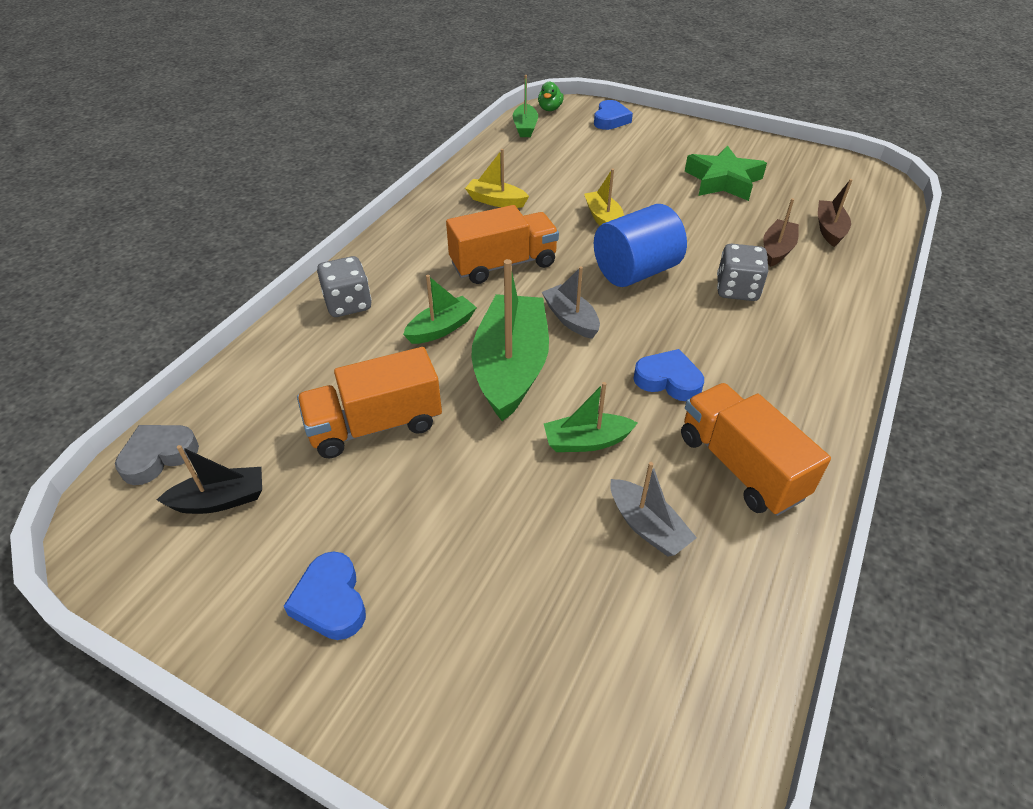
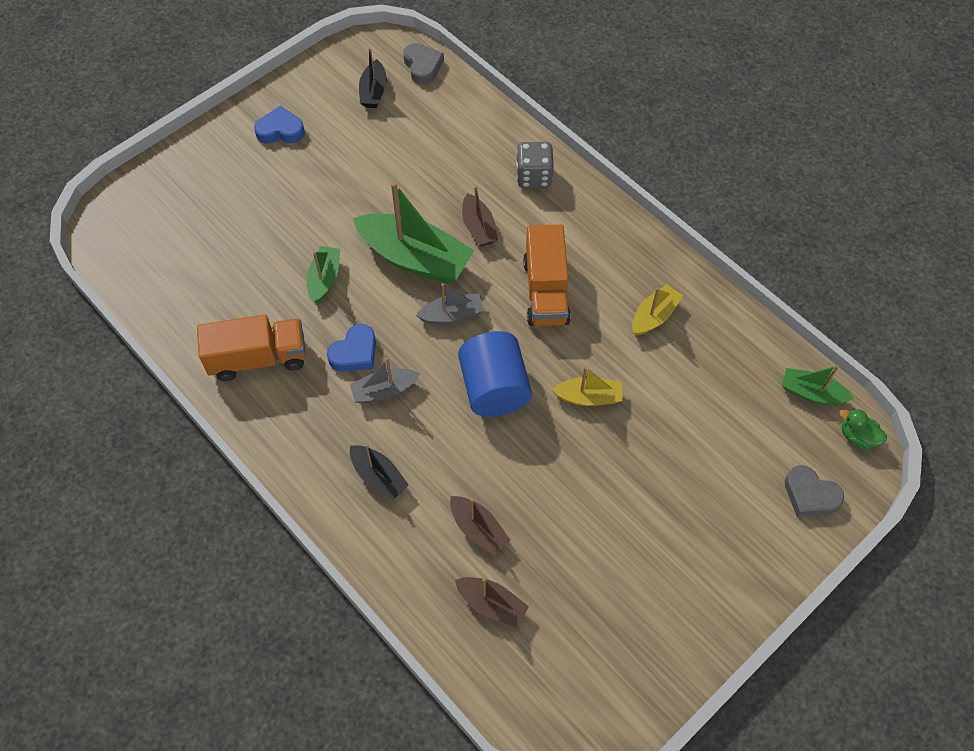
camera: 110 degrees right, 15 degrees up
(375, 425) = (396, 170): orange truck -> none
(441, 328) = (478, 227): green boat -> brown boat
(610, 120) = (810, 495): blue heart -> grey heart
(647, 526) = (244, 285): grey boat -> grey boat (384, 391)
(723, 181) = (623, 550): green star -> none
(737, 290) = (435, 458): grey dice -> none
(788, 320) = (378, 476): none -> black boat

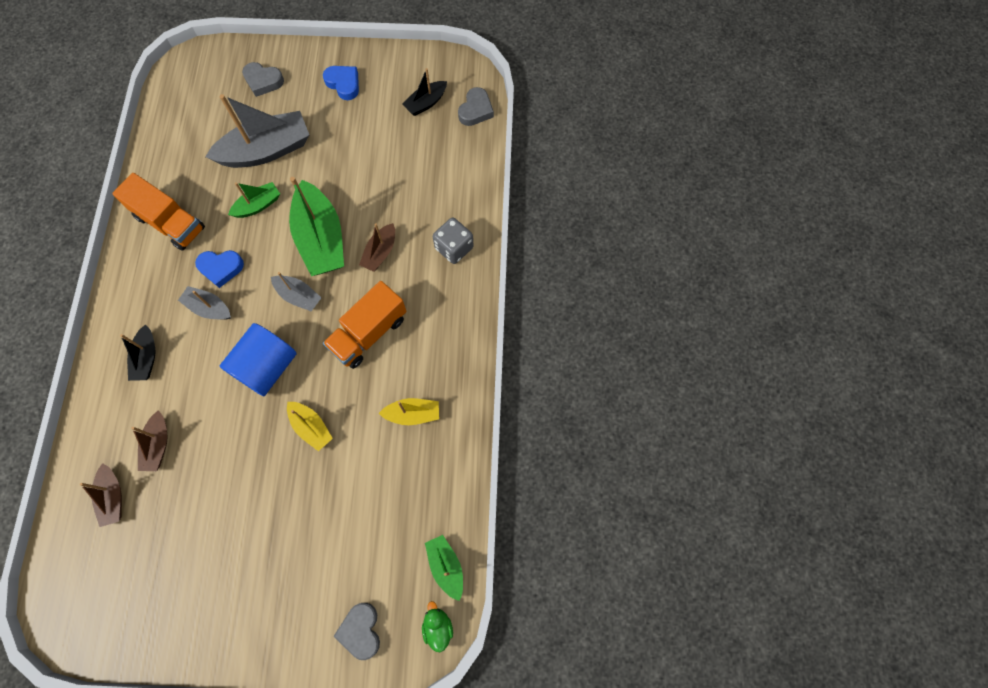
camera: 45 degrees right, 10 degrees up
(200, 183) = (263, 81): none -> grey heart
(276, 232) = (266, 150): none -> grey boat

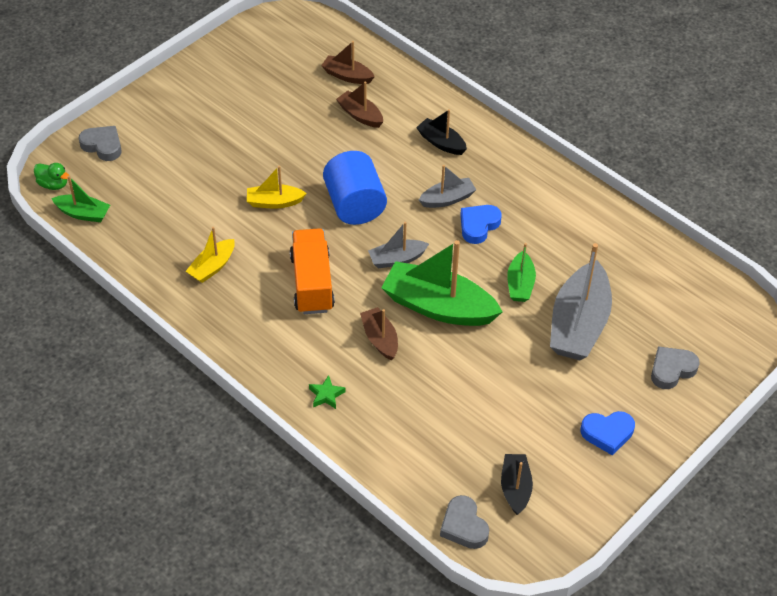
camera: 130 degrees right, 20 degrees down
(170, 223) = (561, 217): orange truck -> none
(454, 248) = (326, 395): grey dice -> green star

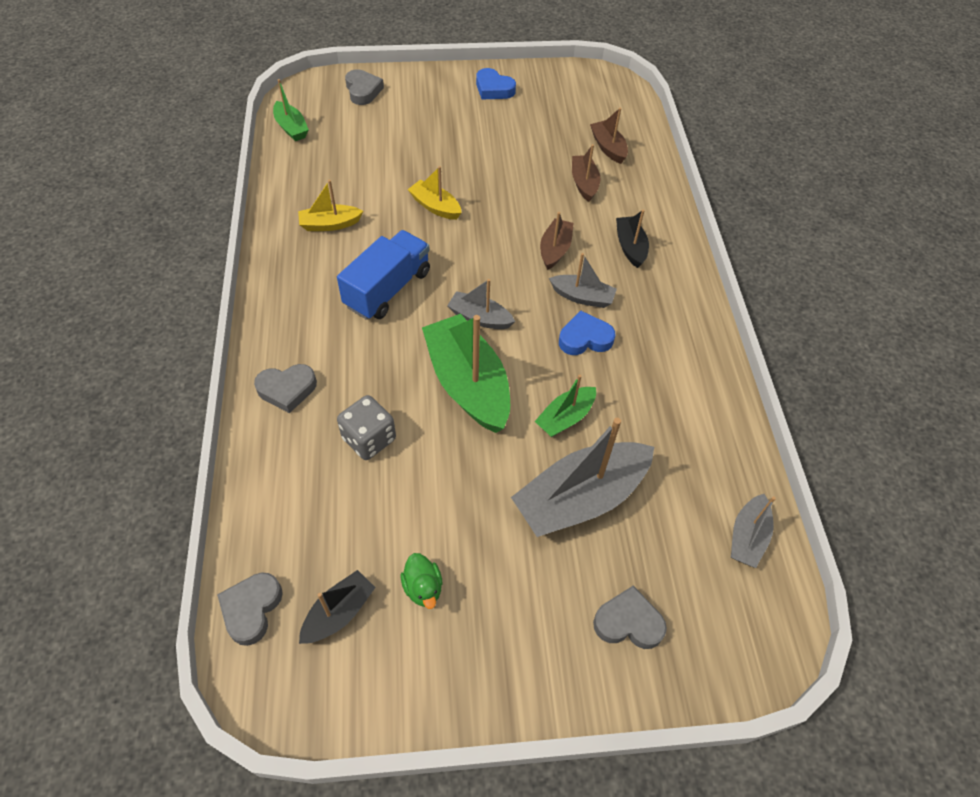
camera: 40 degrees right, 5 degrees up
(53, 184) = (297, 96): green duck -> green duck (423, 587)
(312, 283) = (388, 289): orange truck -> blue truck
(326, 395) = (287, 389): green star -> grey heart
(354, 205) = (496, 250): blue cylinder -> none
(380, 339) = (386, 375): brown boat -> brown boat (555, 250)
(416, 384) = (369, 439): none -> grey dice
(607, 433) = (488, 634): blue heart -> blue heart (493, 89)
(687, 278) = (747, 537): none -> grey boat

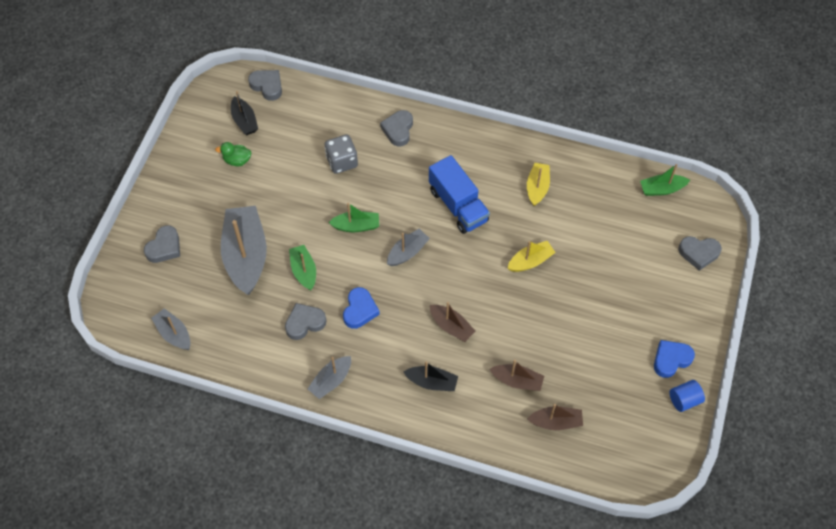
camera: 115 degrees right, 5 degrees up
(468, 384) = (356, 226): green boat -> green boat, size x0.52
(530, 75) = (684, 400): none -> blue cylinder
(582, 297) = (397, 325): grey boat -> grey boat (331, 381)
(636, 388) = (304, 323): none -> grey heart

